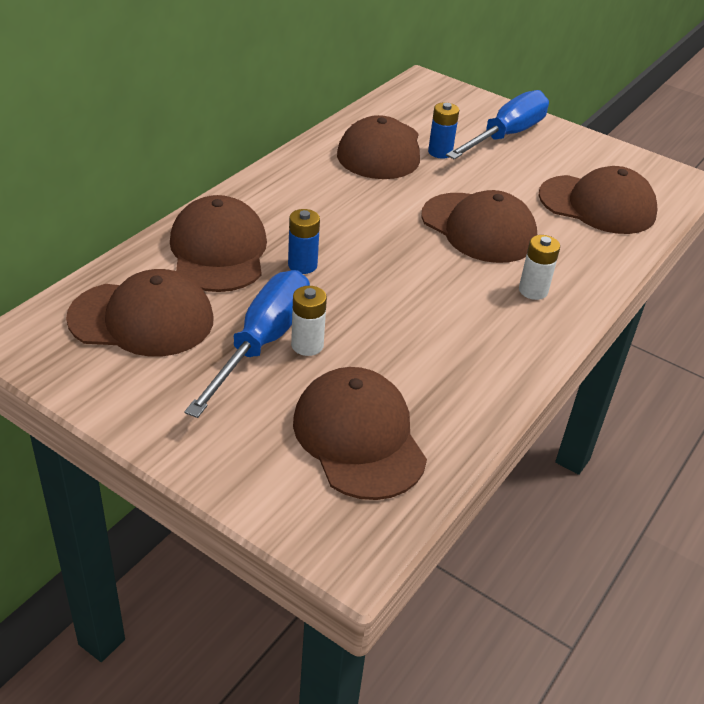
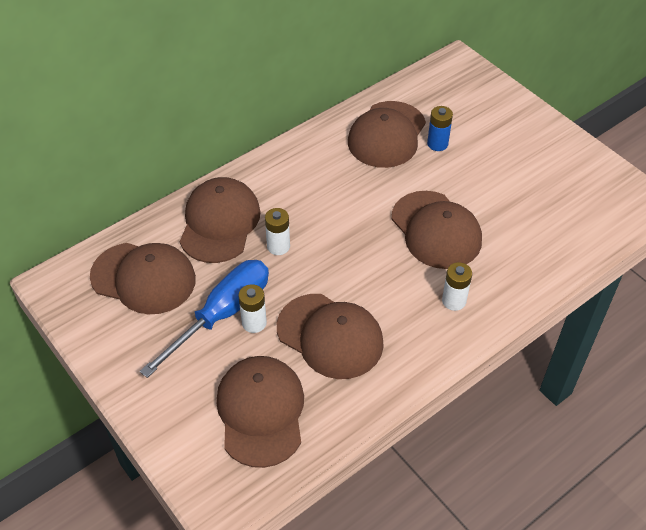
camera: 20 degrees right, 10 degrees up
(302, 265) = (278, 246): blue battery -> white battery
(506, 135) = (504, 132): blue screwdriver -> none
(597, 205) = (552, 220): brown cap -> brown cap (330, 336)

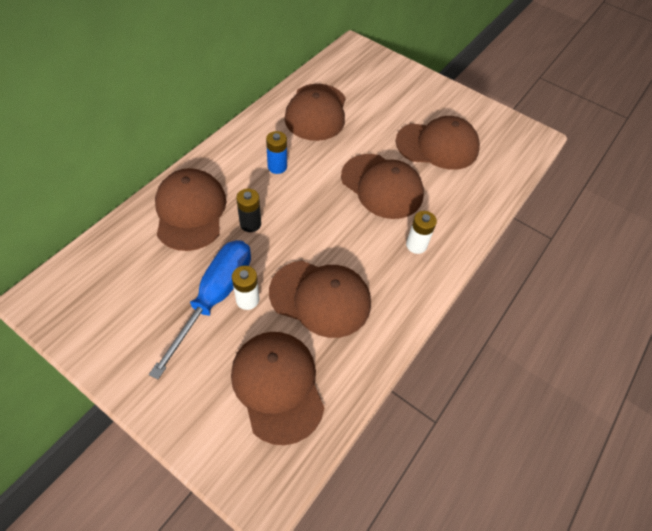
camera: 20 degrees left, 5 degrees up
(143, 278) = (129, 277): brown cap -> brown cap (437, 145)
(278, 246) = (250, 224): white battery -> black battery
(437, 144) = (360, 114): blue battery -> blue battery (277, 167)

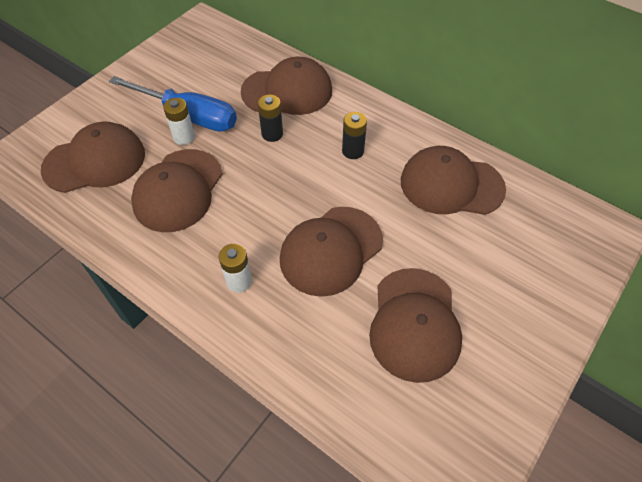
camera: 95 degrees right, 0 degrees up
(277, 167) = (353, 151): blue battery -> black battery

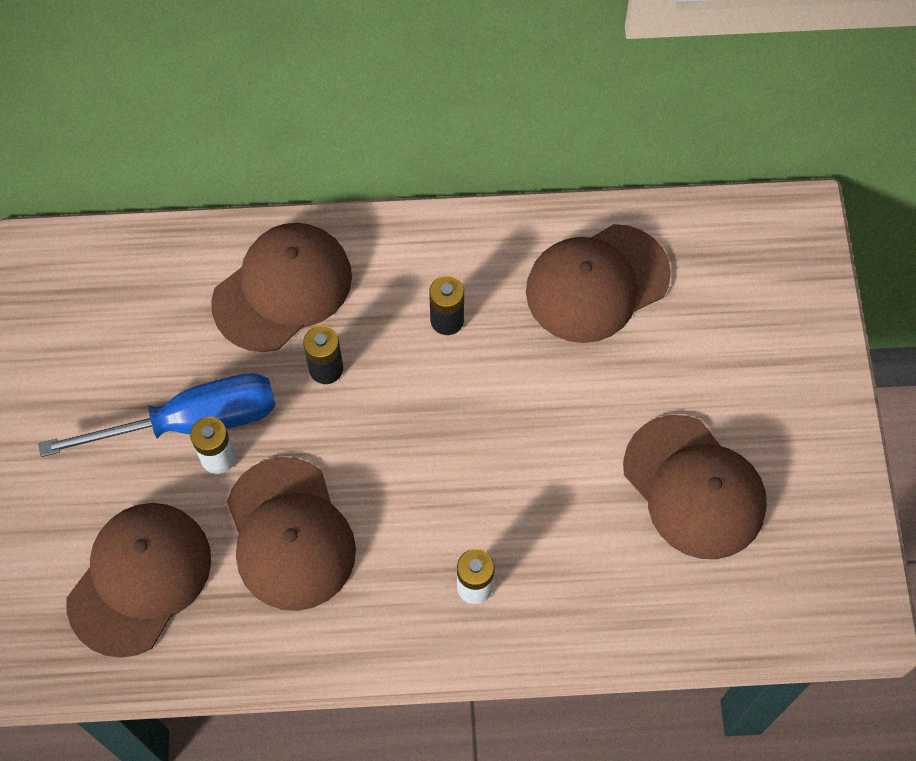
camera: 40 degrees left, 10 degrees up
(331, 250) = (538, 471): brown cap -> none

